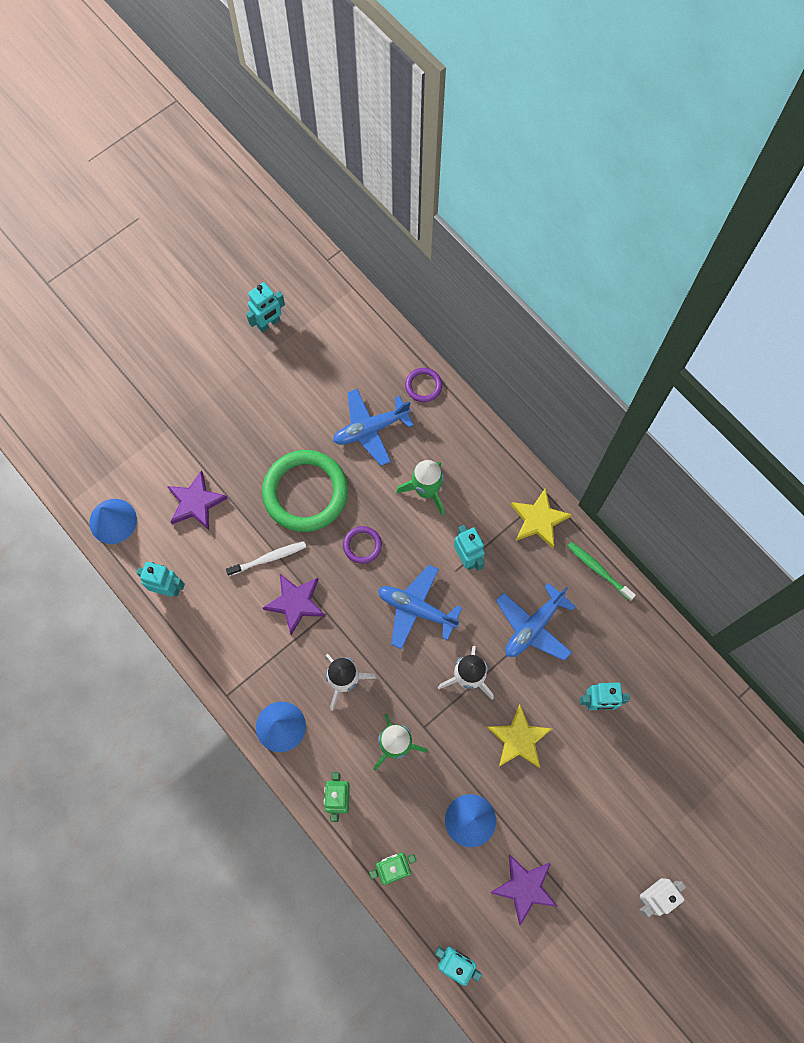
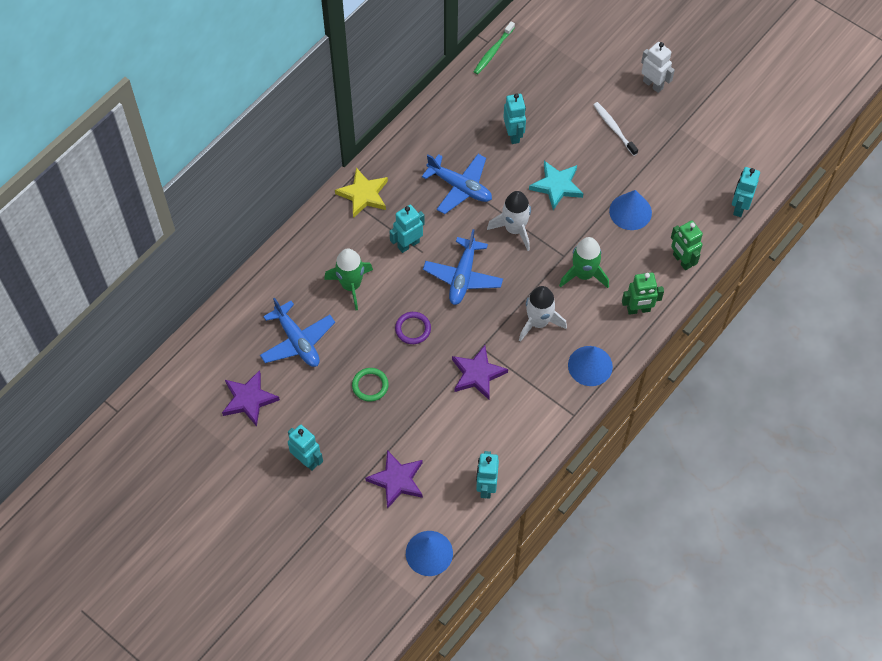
camera: 100 degrees left, 10 degrees down
(268, 323) = (195, 452): turquoise robot -> turquoise robot (307, 460)
(268, 558) = (440, 405): white toothbrush -> white toothbrush (614, 128)
(305, 492) = (370, 385): green ring -> green ring, size x0.45
(423, 386) = (246, 303): purple ring -> none
(519, 739) = (556, 186): yellow star -> turquoise star
(524, 887) = (671, 168): purple star -> purple star (249, 399)
(598, 570) = (401, 146): green toothbrush -> green toothbrush (493, 51)

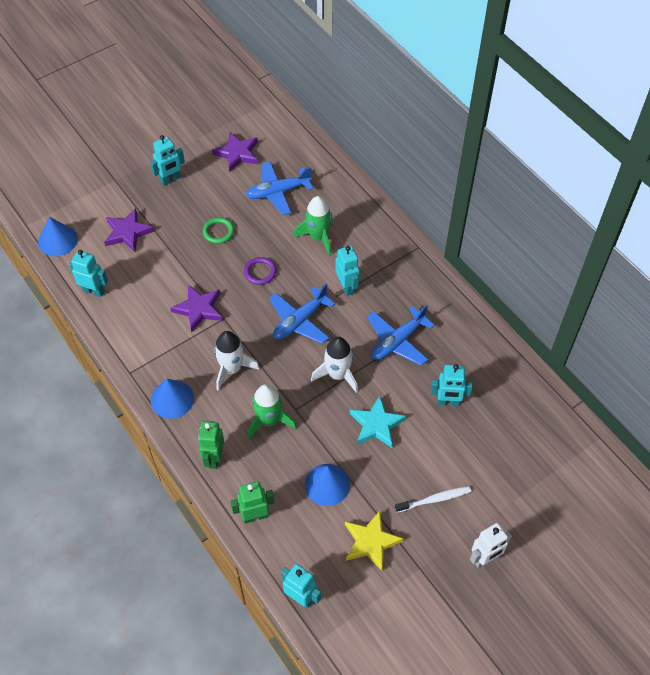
camera: 105 degrees right, 5 degrees down
(363, 194) = (409, 264): yellow star -> yellow star (371, 542)
(463, 276) = (300, 321): blue plane -> blue plane turned 75 degrees counterclockwise
(493, 51) = (558, 410): green toothbrush -> none

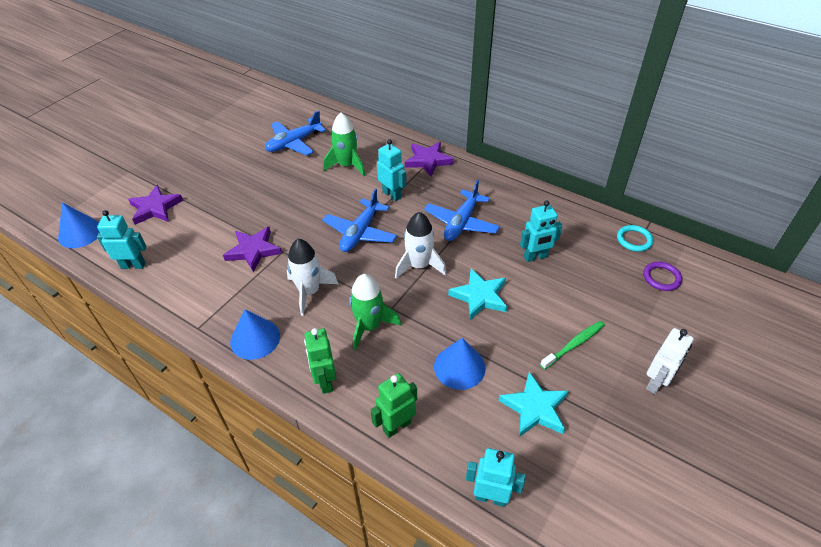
camera: 20 degrees left, 10 degrees down
(170, 179) = (186, 158): turquoise robot -> none
(218, 232) = (249, 185): green ring -> none
(237, 153) = (244, 125): purple star -> purple star (428, 161)
(260, 272) = (303, 205): purple ring -> purple ring (661, 278)
(371, 542) = (535, 408): yellow star -> turquoise star
(434, 499) = (573, 345): white toothbrush -> green toothbrush
(553, 415) = (634, 240): none -> turquoise ring

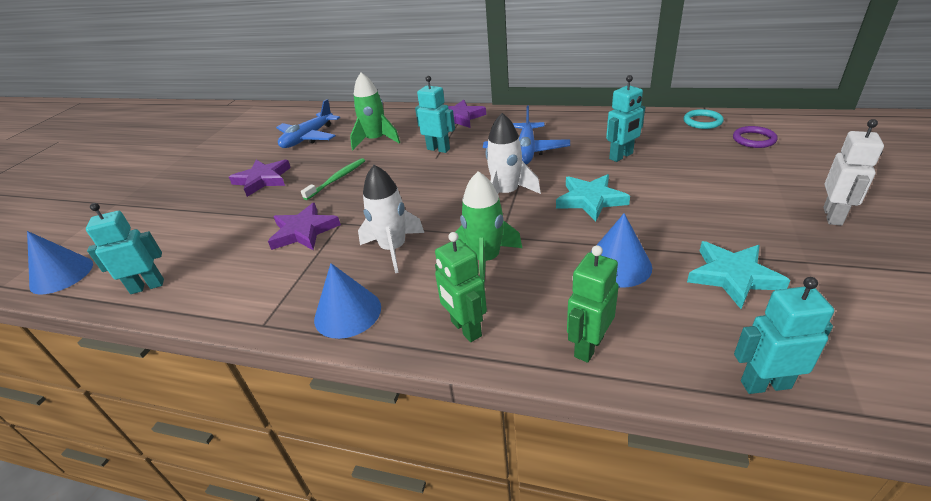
camera: 15 degrees left, 10 degrees down
(155, 208) = (161, 226): purple star -> purple star (262, 180)
(360, 232) = (423, 185): blue plane -> none
(573, 345) = (721, 210): green toothbrush -> green toothbrush (337, 179)

